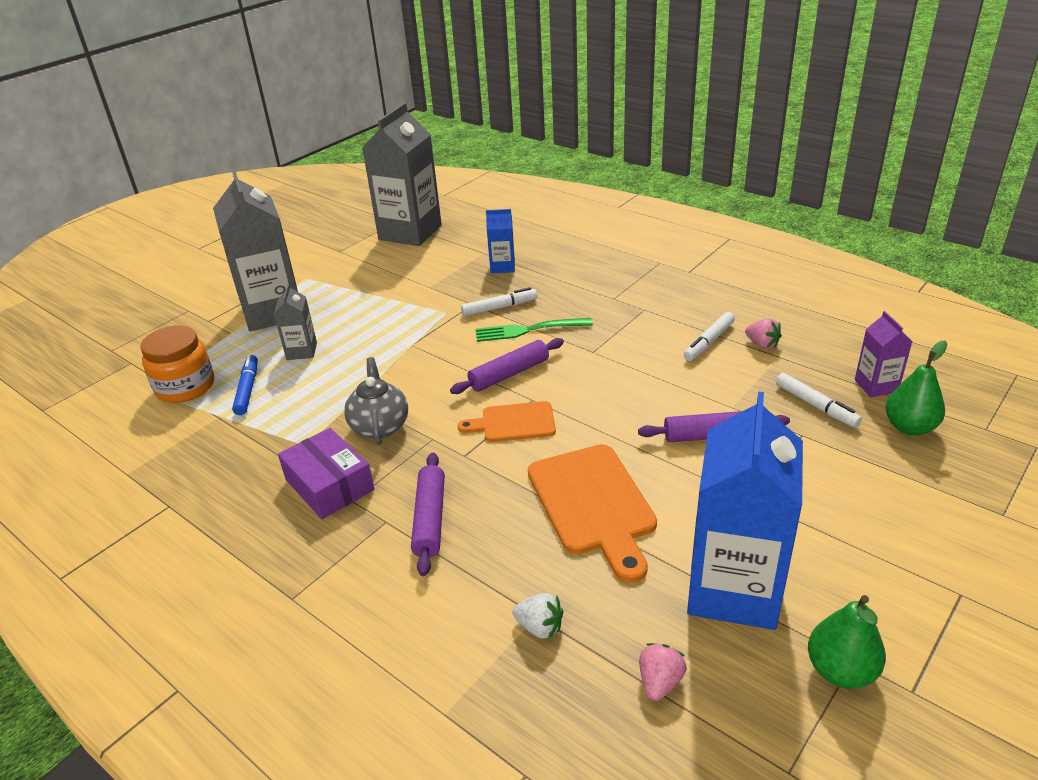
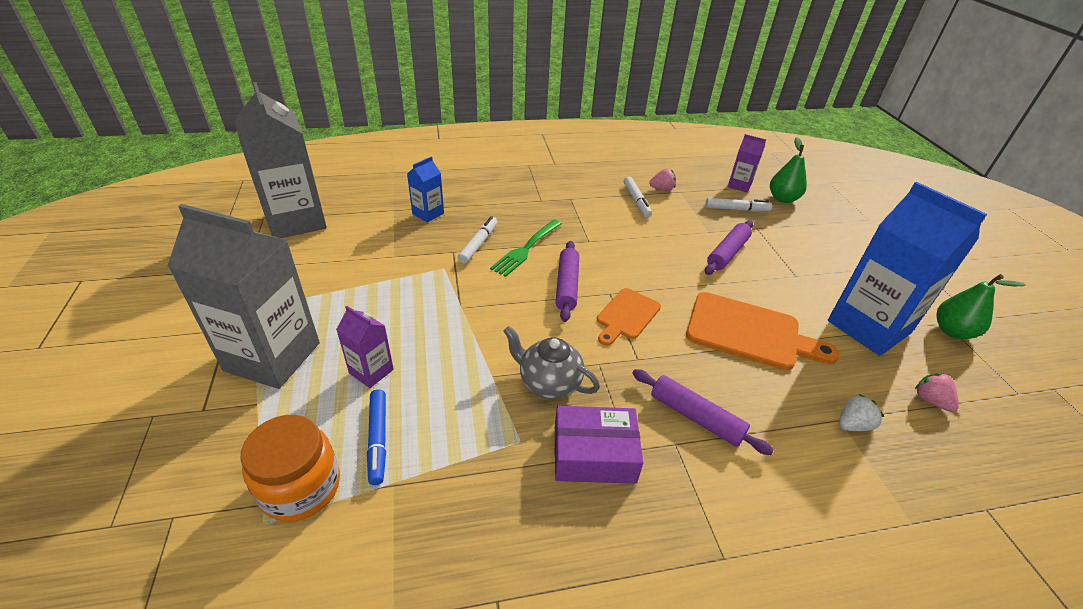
camera: 55 degrees left, 5 degrees up
(247, 389) = (378, 439): blue marker -> blue marker turned 135 degrees counterclockwise
(301, 351) = (371, 371): grey carton -> purple carton

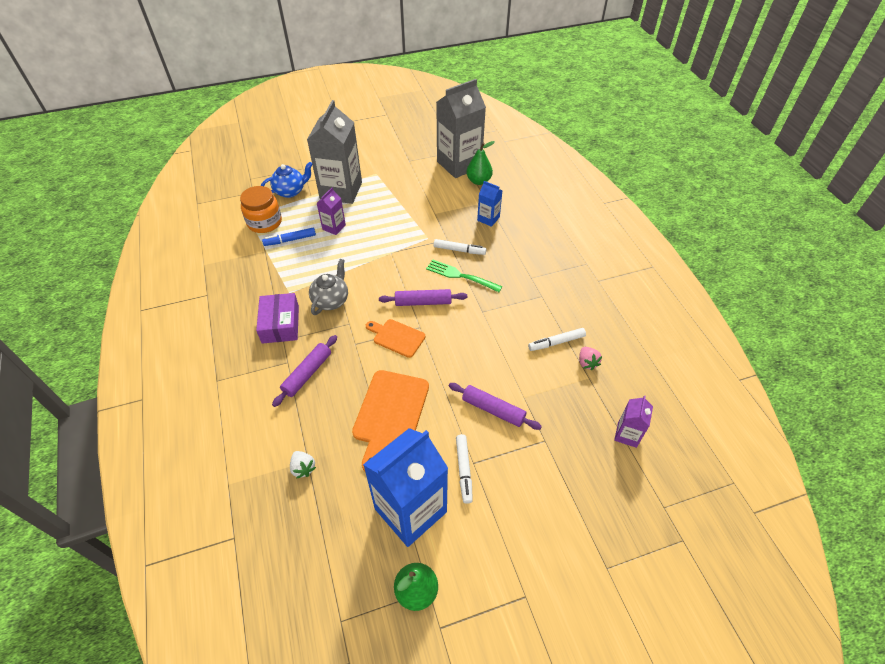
camera: 85 degrees right, 10 degrees up
(220, 438) = (290, 191): none -> blue teapot
(736, 209) = (574, 426): white marker -> white marker (464, 470)
(782, 199) = (615, 476): green pear -> green pear (478, 181)
(930, 400) = (328, 535): pink strawberry -> none

